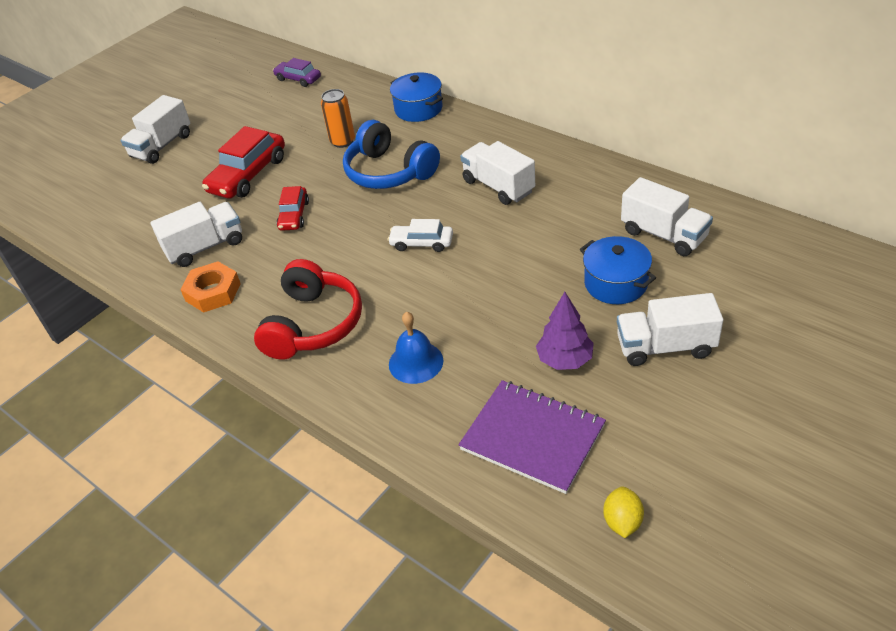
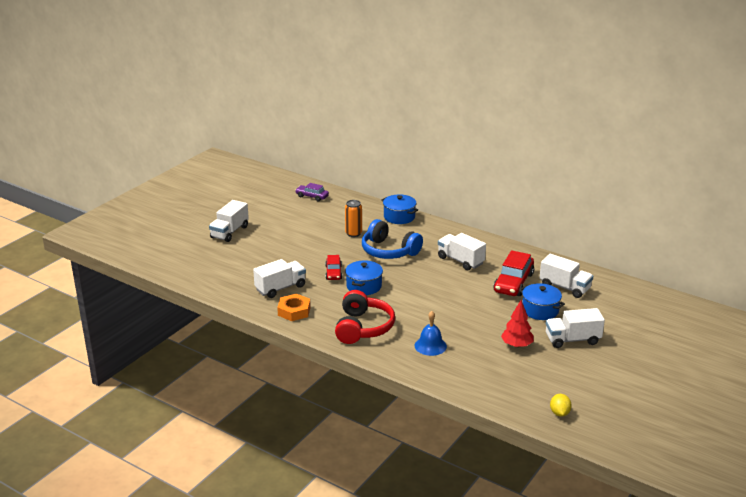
camera: 10 degrees left, 15 degrees down
(248, 175) = (295, 250): red car -> red car (513, 283)
(334, 240) = (364, 286): none -> blue pot
(421, 243) = (419, 289): white car -> none
(532, 437) = (505, 379): purple notebook -> none
(564, 360) = (516, 345): purple tree -> red tree

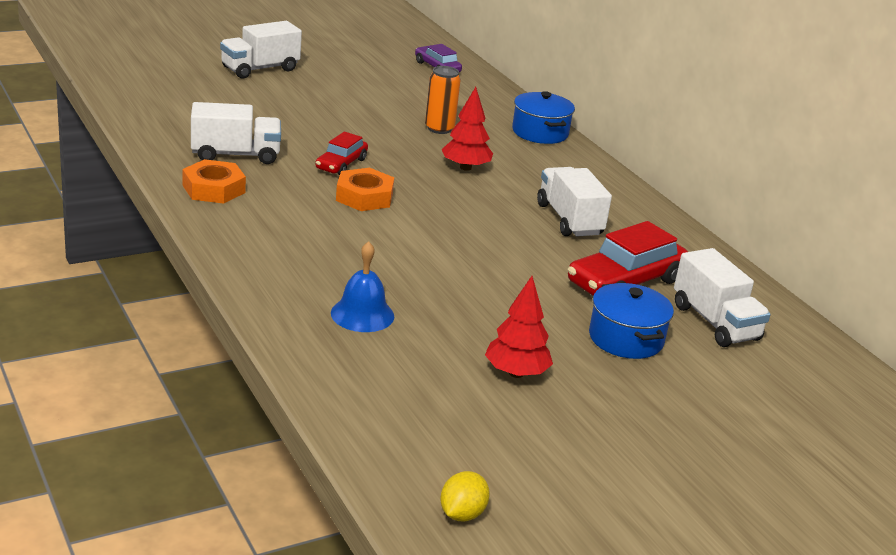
camera: 25 degrees right, 0 degrees up
(363, 327) = (287, 248): red headphones -> none
(364, 286) = (364, 197): blue pot -> orange nut
(389, 251) = (465, 167): blue headphones -> red tree
(572, 340) = (633, 406): white truck -> none

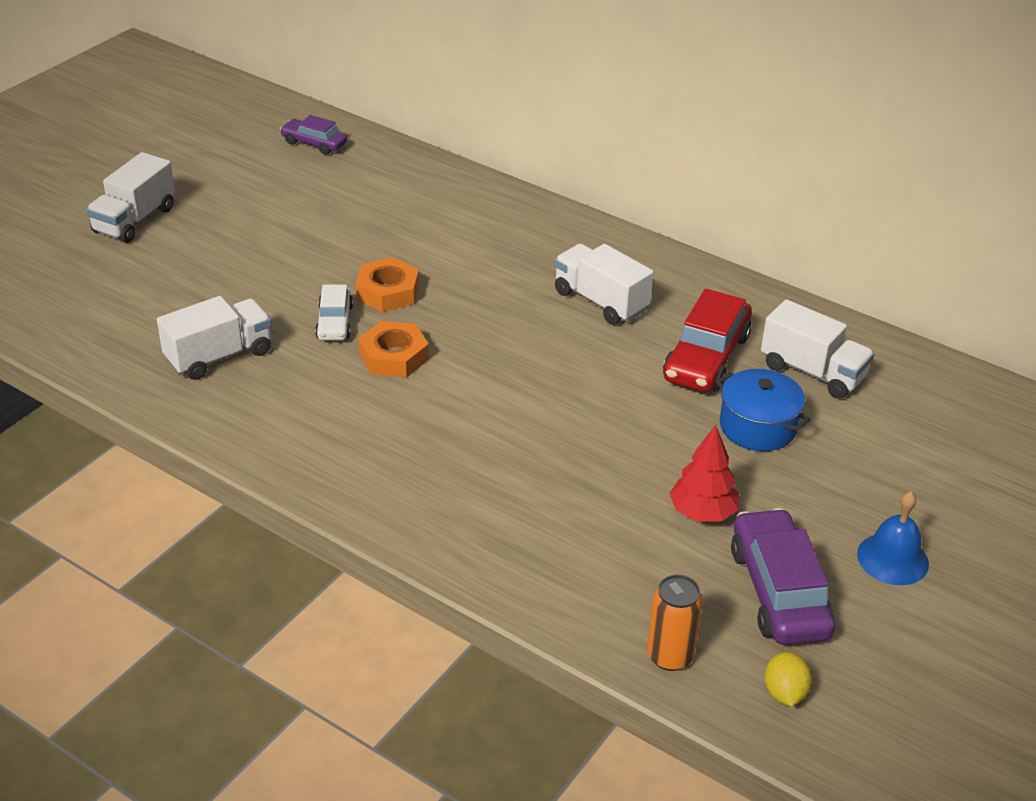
camera: 25 degrees left, 10 degrees up
(213, 189) = (239, 413): orange nut -> orange nut (388, 292)
(341, 164) = (334, 322): red car -> white car
(362, 314) = (518, 509): blue bell -> blue bell (892, 559)
(439, 129) = (387, 231): orange can -> orange can (670, 656)
(465, 167) = (455, 274): red tree -> none
(530, 447) = (779, 591): none -> purple car
(540, 132) = (485, 195): blue pot -> none

